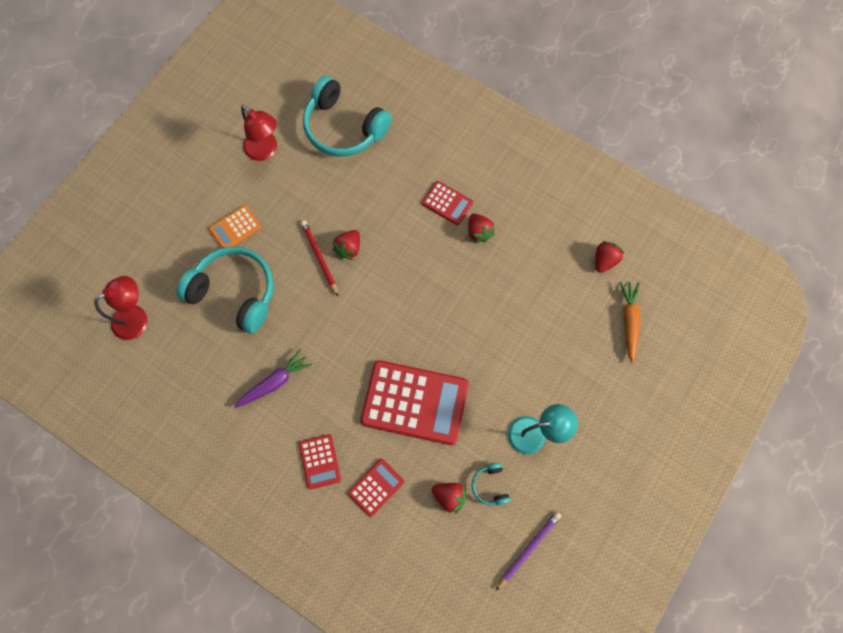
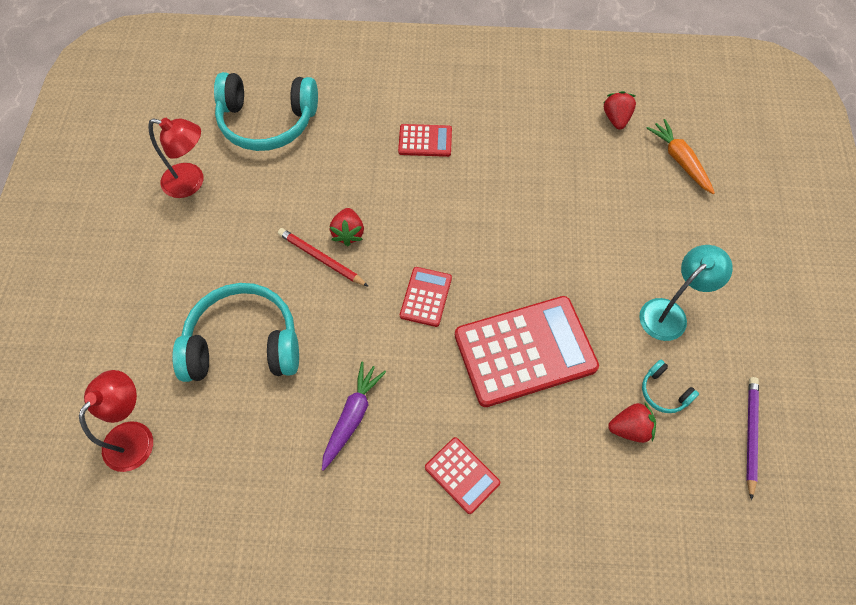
camera: 30 degrees left, 10 degrees down
(235, 228) = (203, 276): orange calculator -> none
(376, 487) = (545, 466): red calculator -> red calculator (426, 297)
(479, 232) = (476, 152): red strawberry -> none

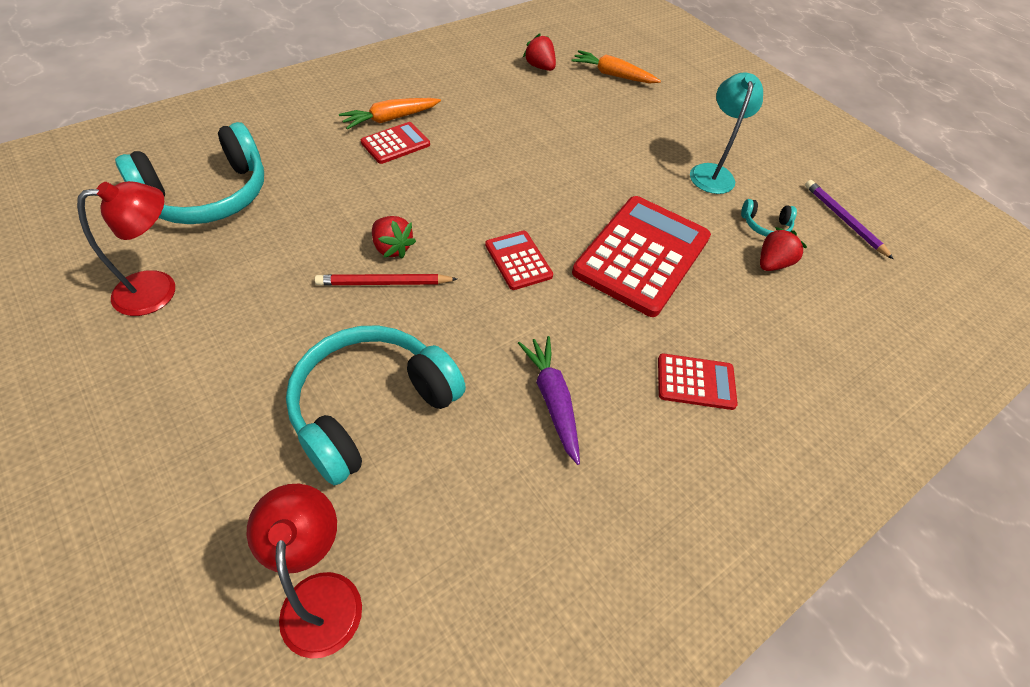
camera: 45 degrees left, 10 degrees down
(440, 114) = (390, 119): none -> orange carrot

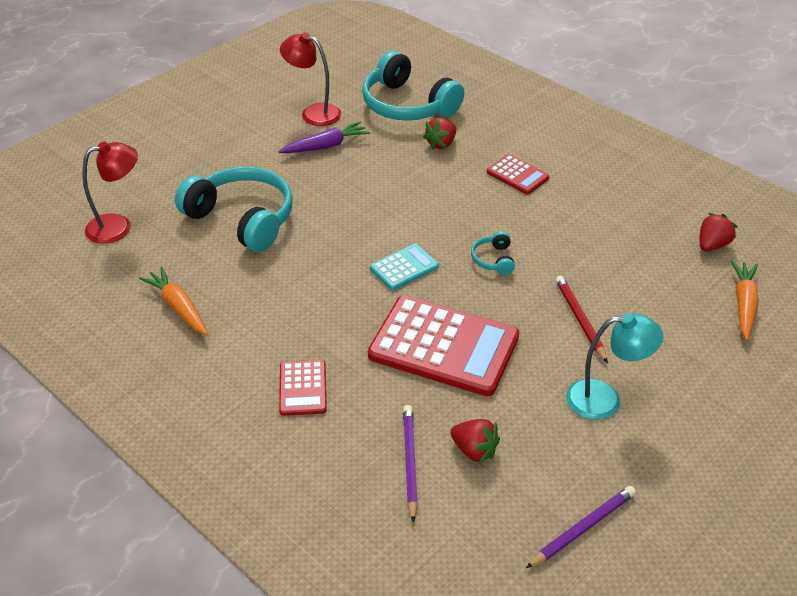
camera: 85 degrees right, 10 degrees down
(159, 289) = (313, 113): red lamp -> red lamp turned 150 degrees clockwise
(384, 283) = (352, 202): red pencil -> red pencil (580, 319)
(390, 119) = (550, 165): orange carrot -> orange carrot (178, 307)
(392, 248) = (390, 198): red strawberry -> red strawberry (441, 144)
(518, 260) = (404, 267): red calculator -> turquoise calculator
(552, 400) = (266, 303): purple carrot -> purple carrot (326, 146)
(765, 225) = (534, 447): turquoise headphones -> turquoise headphones (493, 259)
(789, 311) = (410, 462): none -> purple pencil

